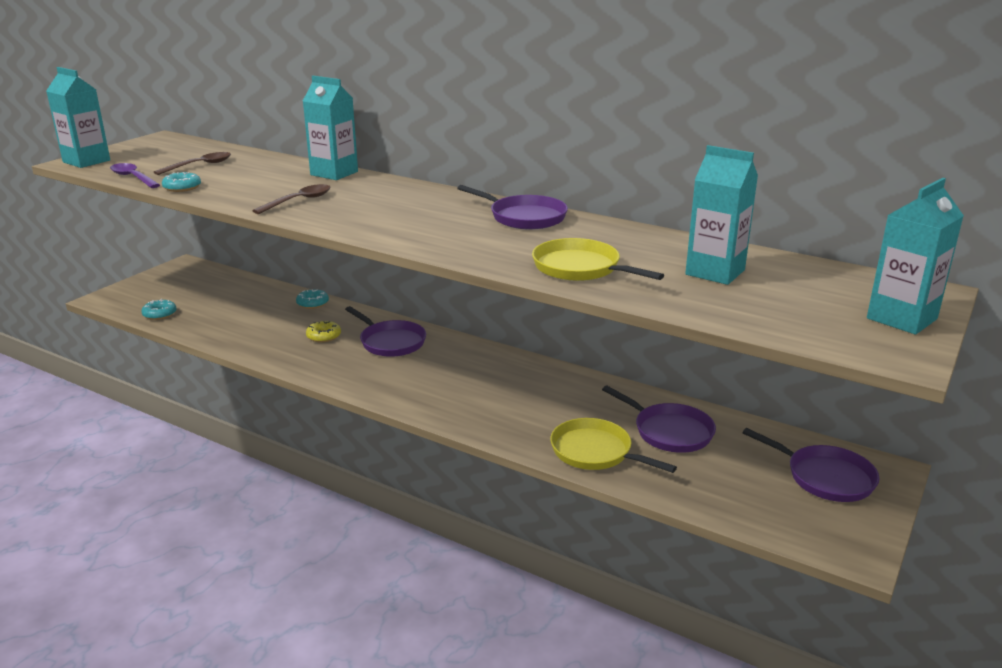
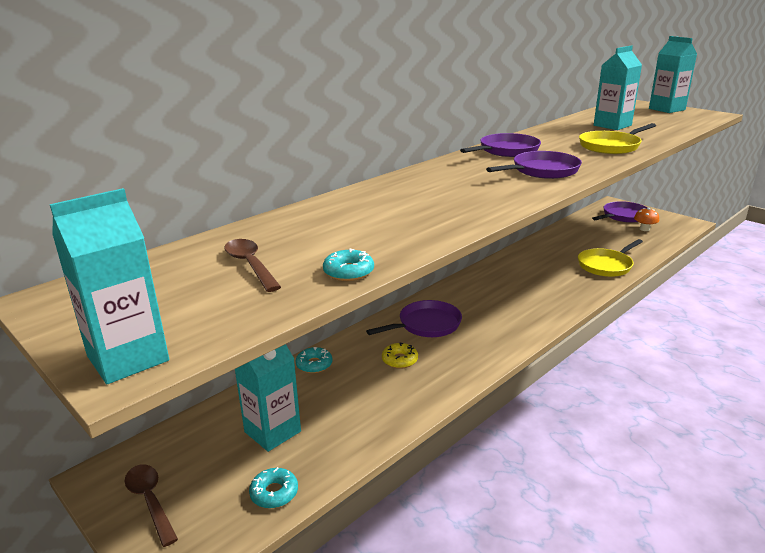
camera: 75 degrees left, 0 degrees up
(133, 178) = (274, 308): purple spoon -> none
(298, 201) = (436, 214): brown spoon -> brown spoon (150, 501)
(334, 173) = (346, 200): turquoise carton -> turquoise carton (272, 431)
(669, 431) = (580, 242): purple pan -> purple pan (542, 171)
(777, 497) = (644, 229): none -> orange mushroom

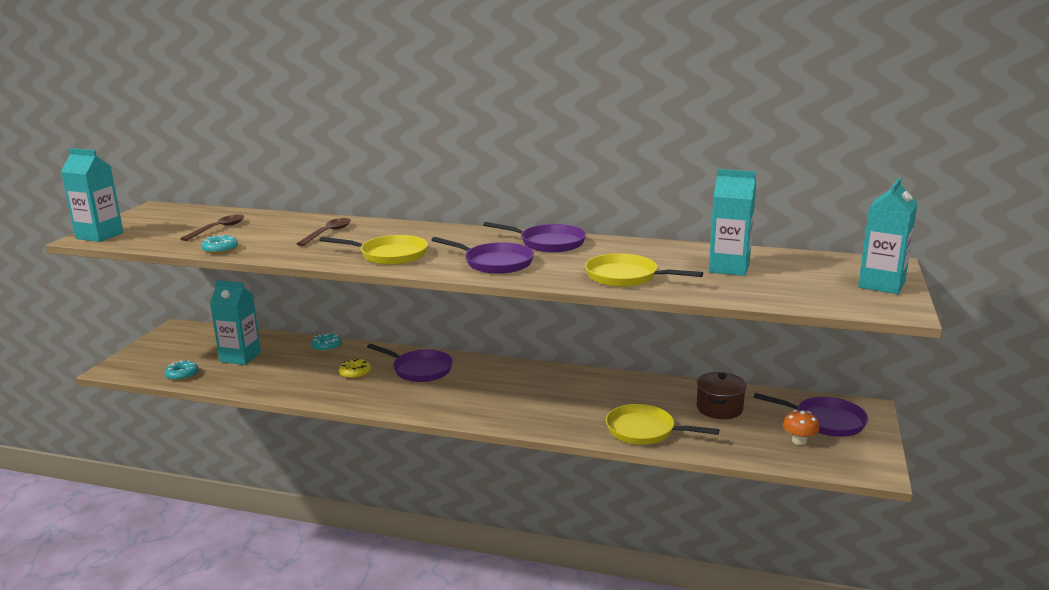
camera: 60 degrees right, 5 degrees down
(150, 501) = (162, 346): brown spoon -> brown spoon (328, 233)
(478, 199) = (390, 255): none -> yellow pan
(588, 236) = (719, 408): none -> brown pot

